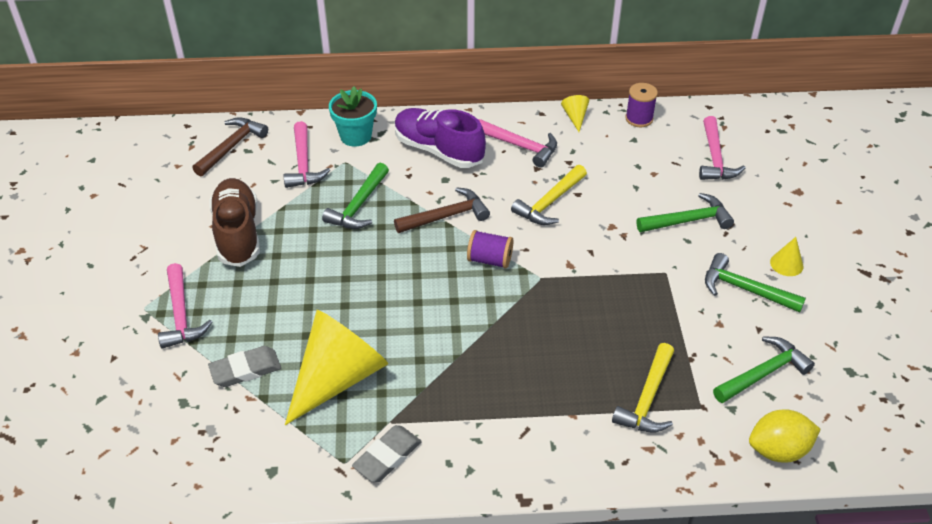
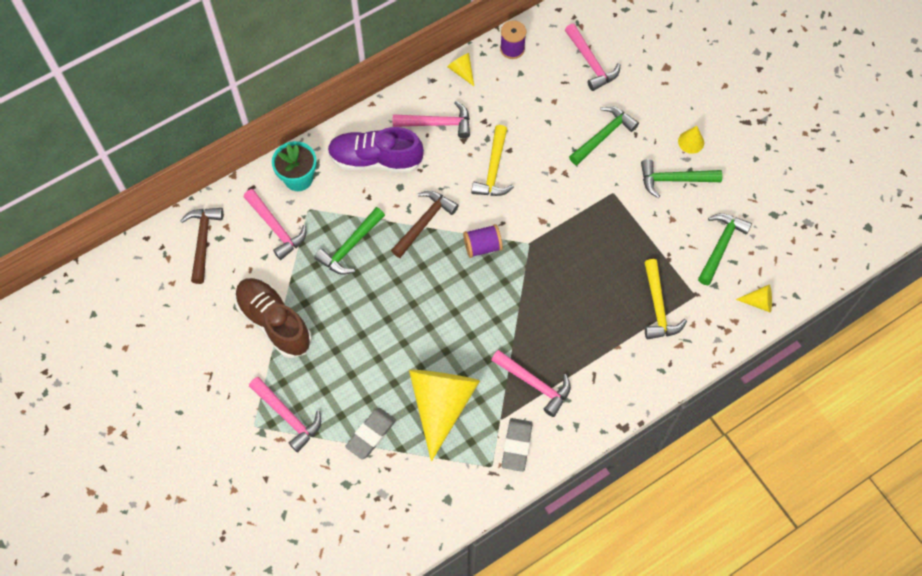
camera: 30 degrees left, 20 degrees up
(359, 206) = (350, 247): green hammer -> green hammer turned 45 degrees clockwise
(452, 406) = (535, 384): none -> pink hammer
(778, 450) = (758, 302): yellow lemon -> yellow cone

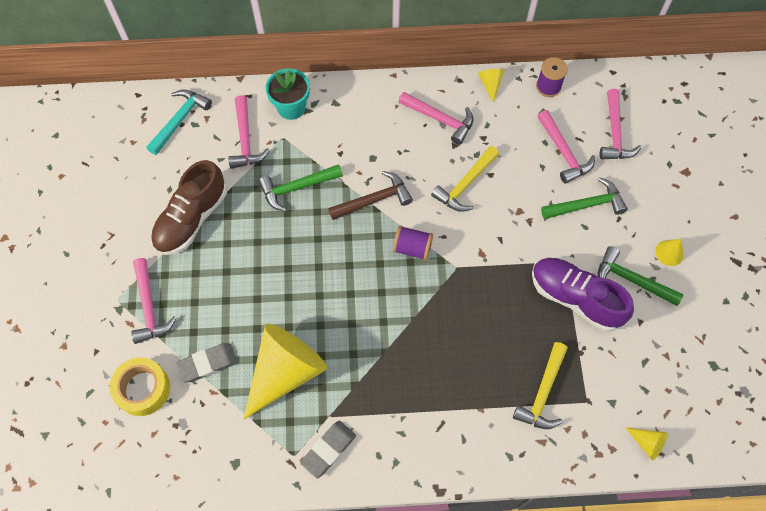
camera: 30 degrees right, 0 degrees up
(203, 241) = (180, 120): brown hammer -> turquoise hammer
(274, 322) = (191, 219): brown shoe -> brown shoe turned 135 degrees counterclockwise
(329, 485) = (143, 389): none -> yellow tape
(375, 160) = (366, 124): purple shoe -> purple shoe (575, 298)
(535, 384) = (381, 401): pink hammer -> pink hammer (563, 152)
(720, 246) = (640, 367): green hammer -> none

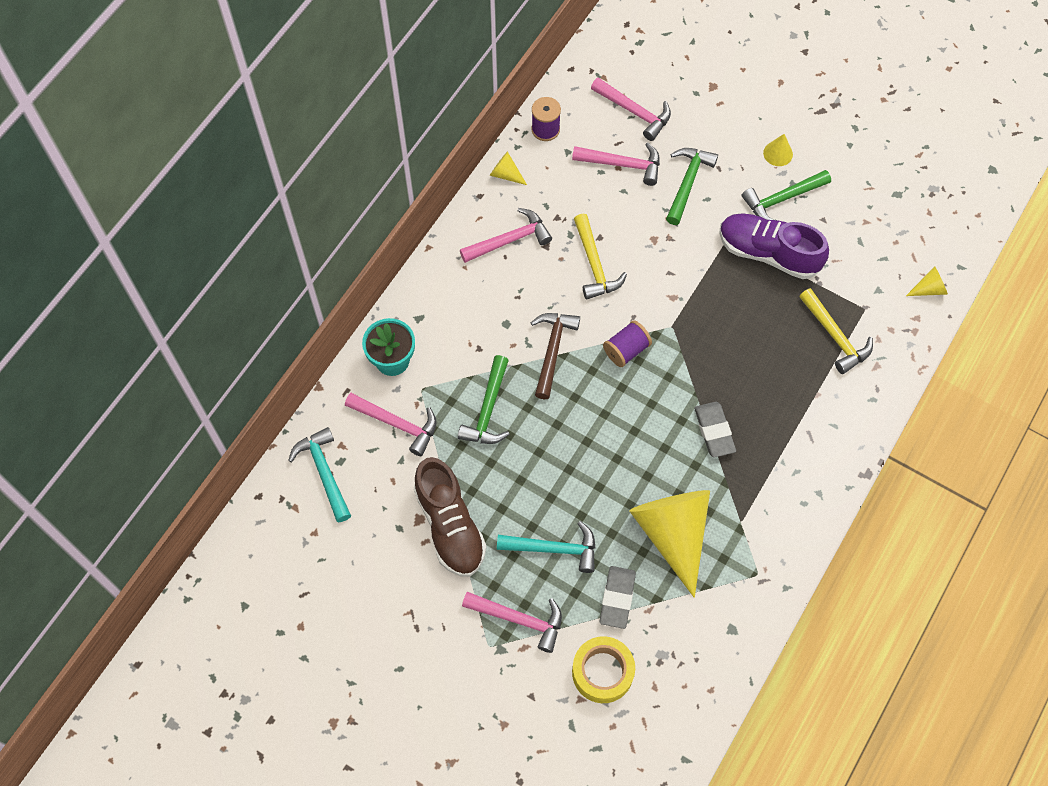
camera: 55 degrees left, 0 degrees up
(219, 297) = (554, 549): none -> turquoise hammer
(328, 450) = (771, 541): grey eraser -> grey eraser (714, 431)
(575, 298) = (768, 253): purple shoe -> purple shoe turned 45 degrees clockwise

